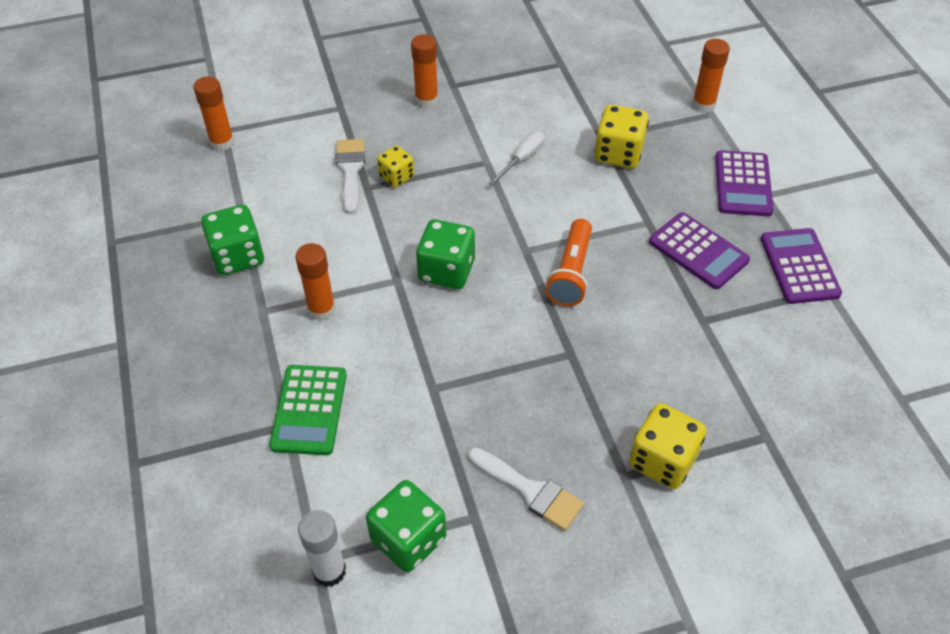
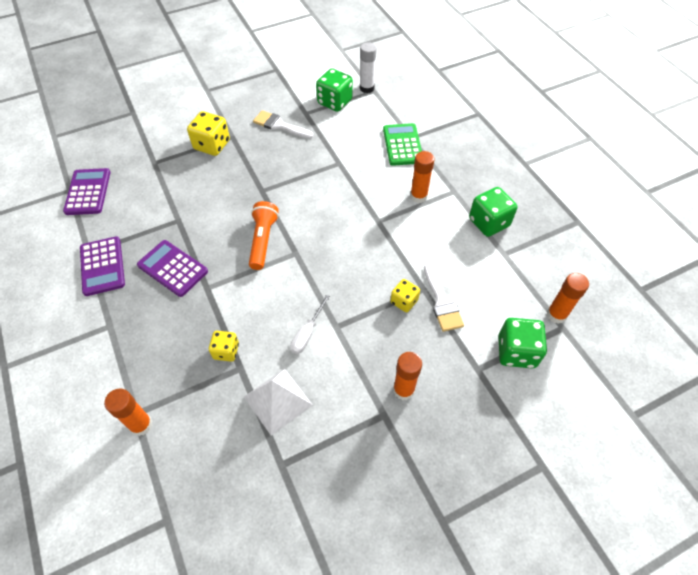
camera: 170 degrees right, 5 degrees up
(446, 271) = (347, 231): green dice -> green dice (516, 352)
(561, 107) = (278, 401): none -> white pyramid
(618, 153) = (226, 351): yellow dice -> yellow dice, size x0.61
(743, 184) = (125, 333): purple calculator -> purple calculator (88, 192)

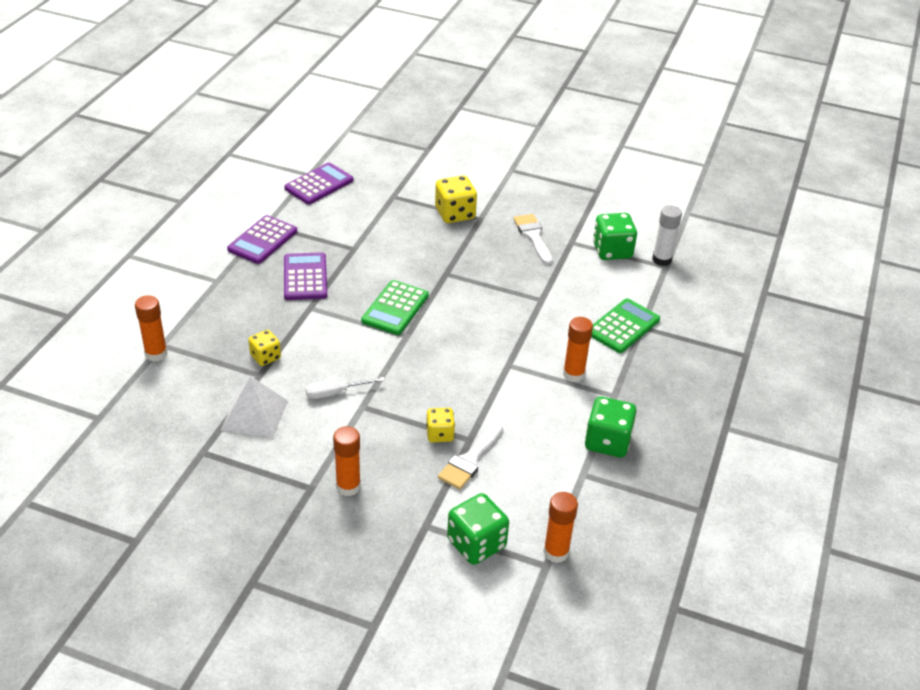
camera: 45 degrees right, 15 degrees down
(263, 240) = (395, 308): orange flashlight -> green calculator

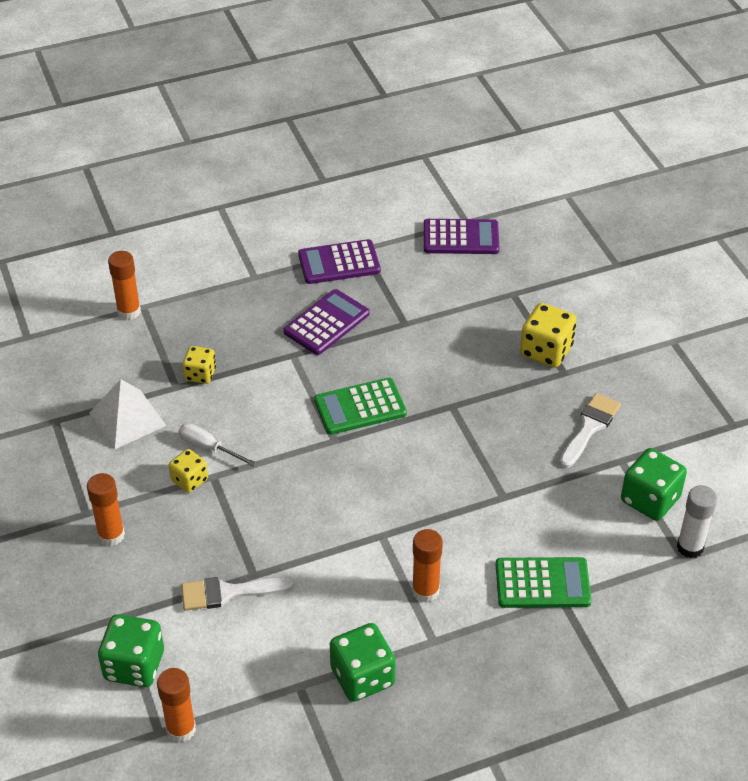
camera: 50 degrees right, 5 degrees up
(440, 434) = (237, 550): yellow dice -> yellow dice (189, 480)

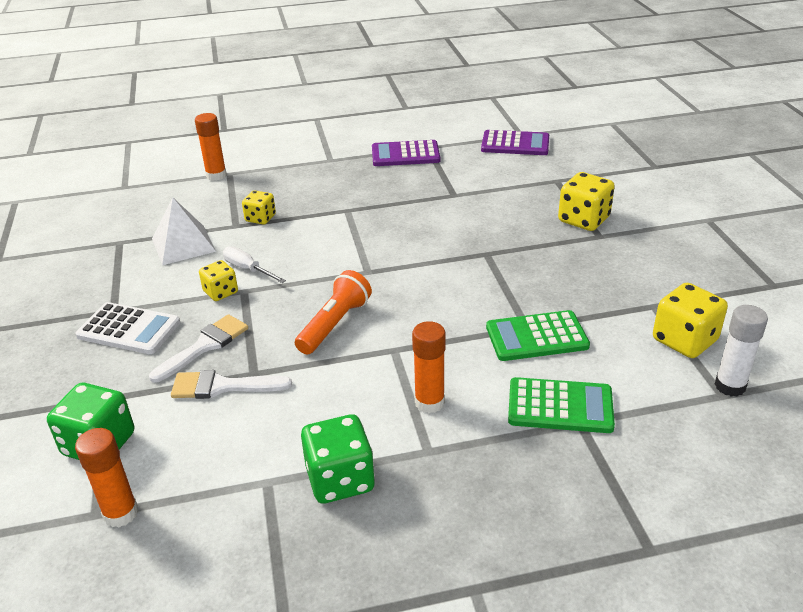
camera: 10 degrees right, 10 degrees down
(111, 535) = (129, 329): orange glue stick -> white calculator
(317, 510) = (335, 324): none -> orange flashlight
(326, 323) = (384, 191): purple calculator -> none
(360, 407) = (398, 249): green calculator -> green calculator (536, 337)
(590, 427) = (622, 278): white brush -> white brush (204, 346)
(650, 499) = (684, 340): green dice -> yellow dice

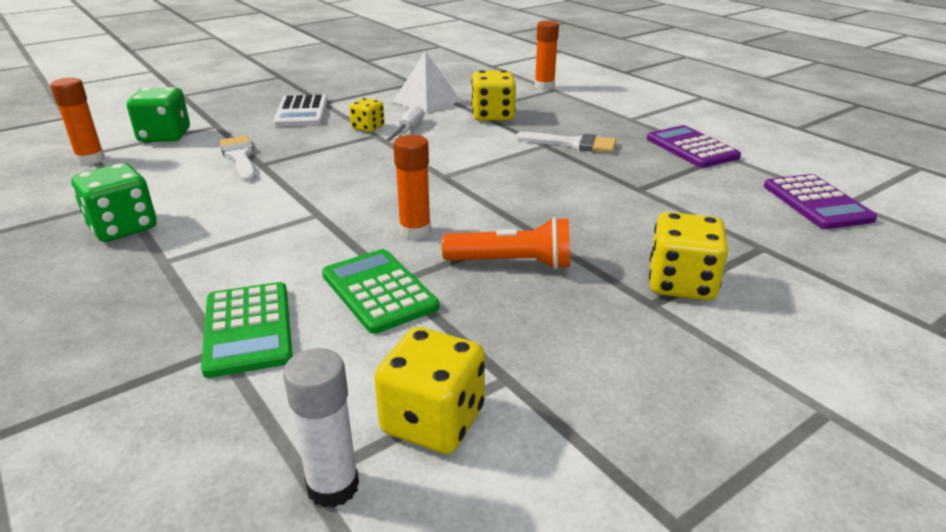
camera: 65 degrees right, 5 degrees down
(204, 346) = (290, 139): white brush -> white brush (573, 144)
(260, 218) = (493, 116): yellow dice -> yellow dice, size x1.63
(335, 324) = (346, 179): orange flashlight -> orange flashlight (512, 263)
(429, 402) = (238, 248): orange glue stick -> orange glue stick (415, 231)

